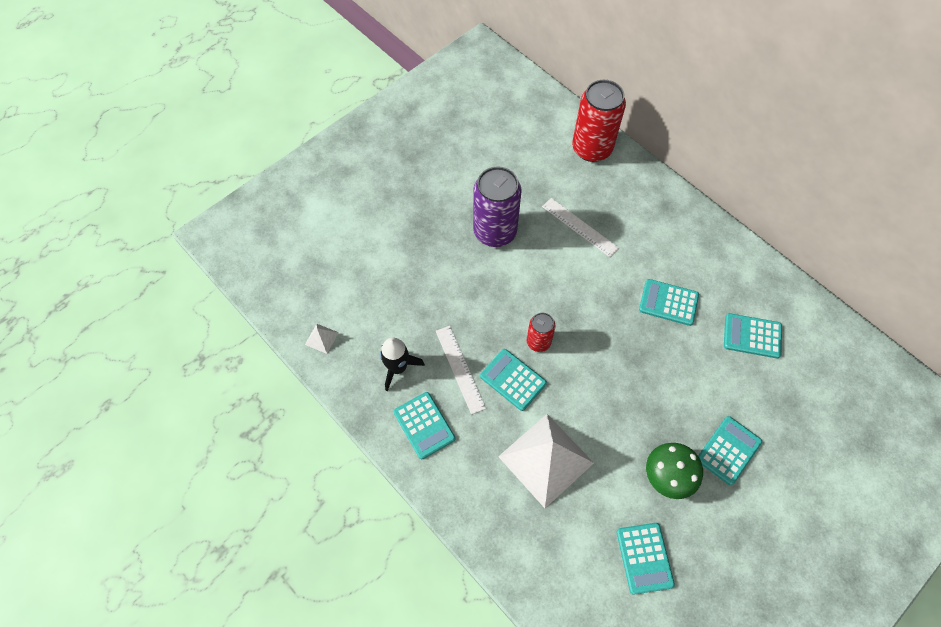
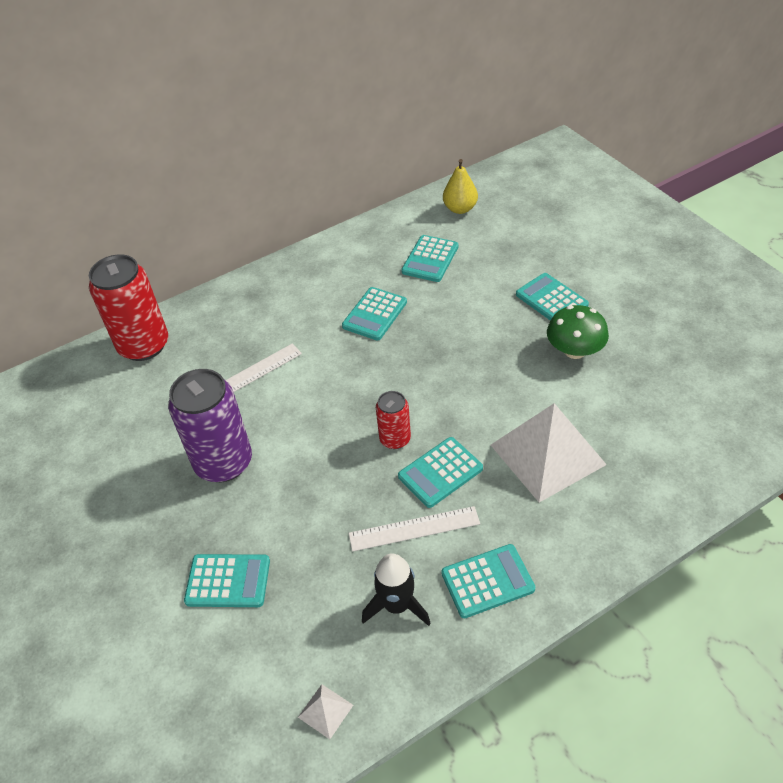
camera: 75 degrees left, 15 degrees down
(644, 558) = (663, 385): turquoise calculator -> turquoise calculator (228, 581)
(834, 352) = (460, 209): none -> yellow pear

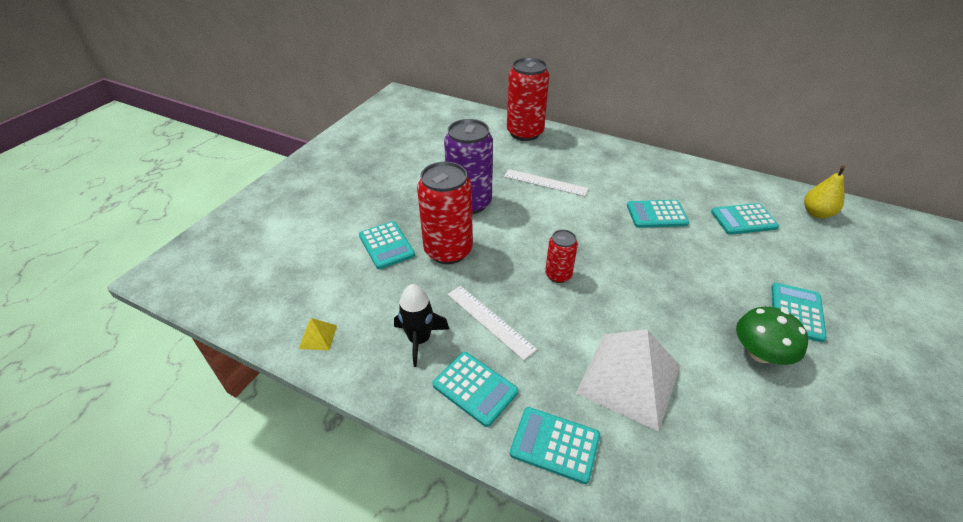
camera: 55 degrees right, 5 degrees down
(286, 520) = (448, 250): none -> red can
(325, 711) = (318, 337): white pyramid -> yellow pyramid
(440, 472) = (551, 314): turquoise calculator -> turquoise calculator (555, 444)

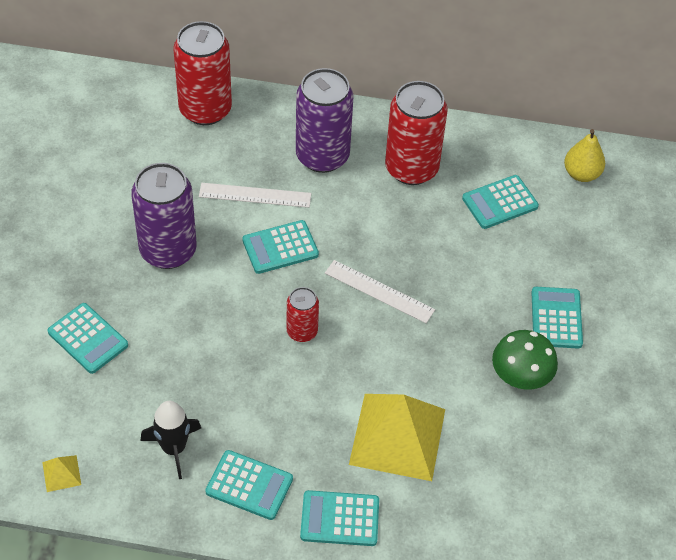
camera: 20 degrees left, 10 degrees up
(448, 250) = (165, 328): red can -> red can (411, 168)
(490, 321) = (242, 407): white ruler -> white ruler (379, 291)
(602, 169) = (322, 156): none -> purple can
(629, 379) = (397, 436): white pyramid -> yellow pyramid
(656, 214) = (400, 217): turquoise calculator -> turquoise calculator (280, 247)

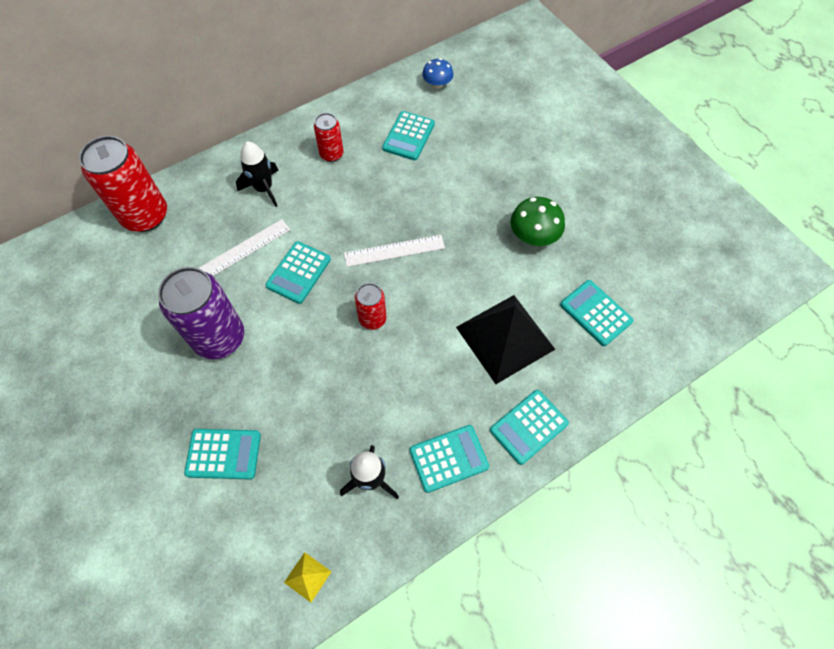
camera: 40 degrees left, 10 degrees up
(322, 156) = (264, 188): purple can -> black rocket
(397, 436) = (505, 338): yellow pyramid -> black pyramid
(411, 168) = (331, 154): red can -> red can, size x0.53
(556, 318) = (515, 183): turquoise calculator -> turquoise calculator (596, 313)
(581, 174) = (437, 84): yellow pear -> blue mushroom

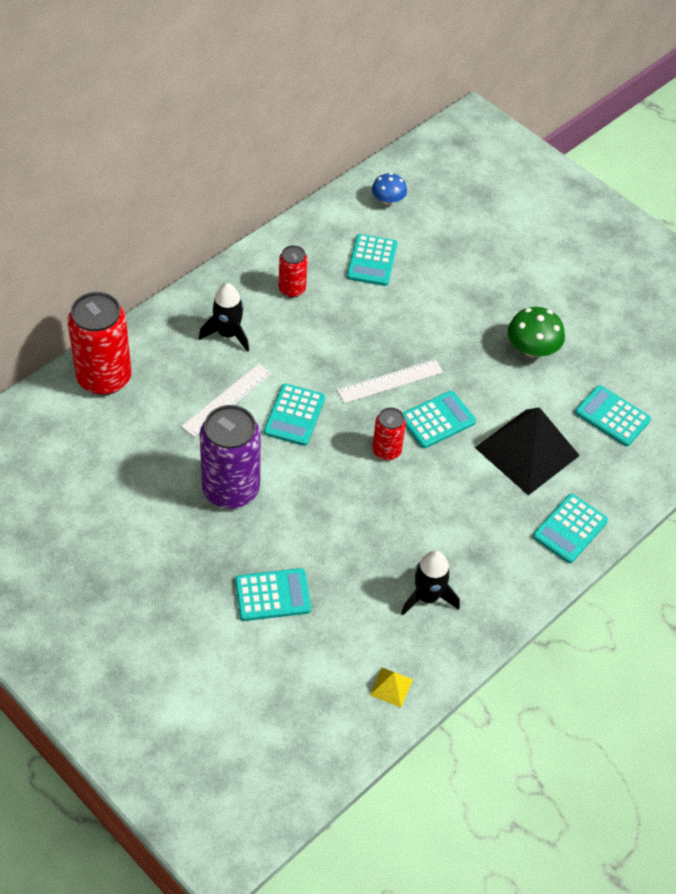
camera: 15 degrees left, 10 degrees down
(449, 458) = (499, 567): turquoise calculator -> turquoise calculator (437, 420)

